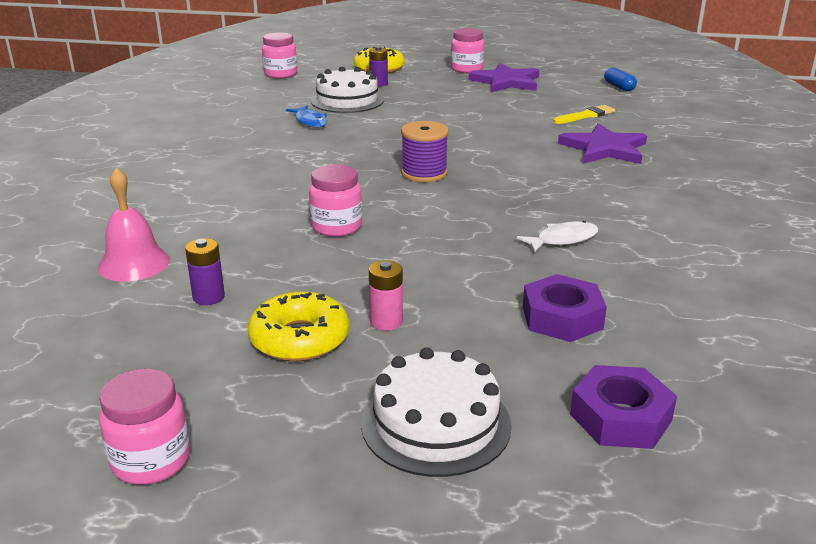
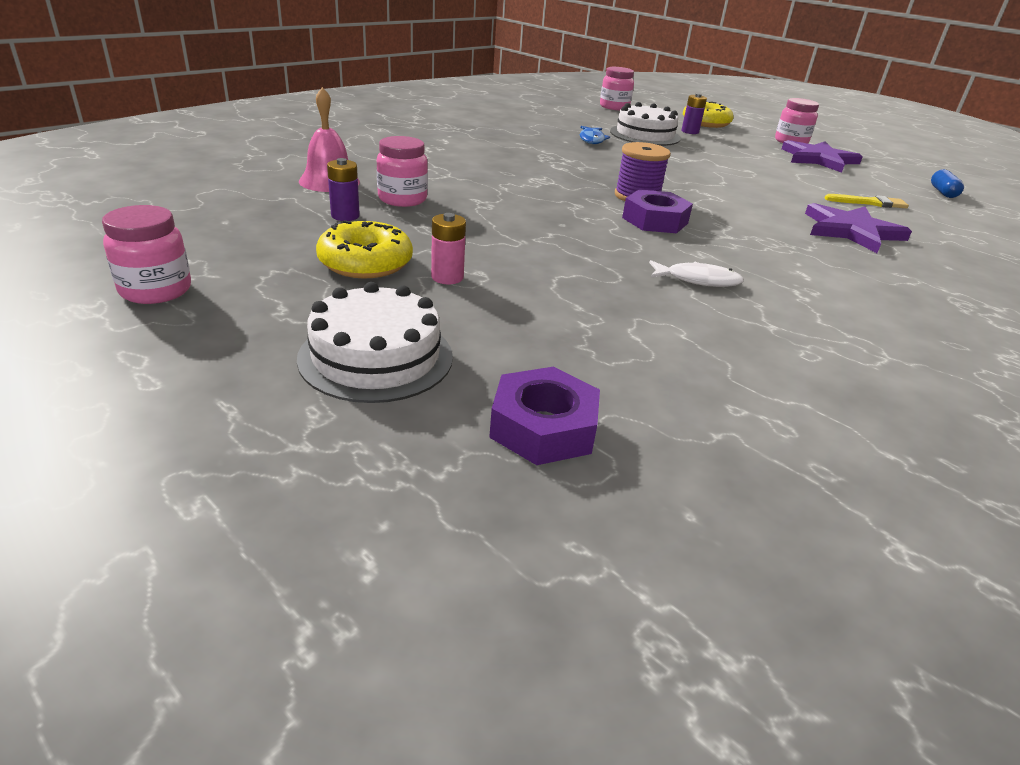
camera: 30 degrees right, 5 degrees up
(336, 227) = (506, 207): pink jar -> pink jar (402, 199)
(562, 318) = (605, 333): purple nut -> purple nut (655, 220)

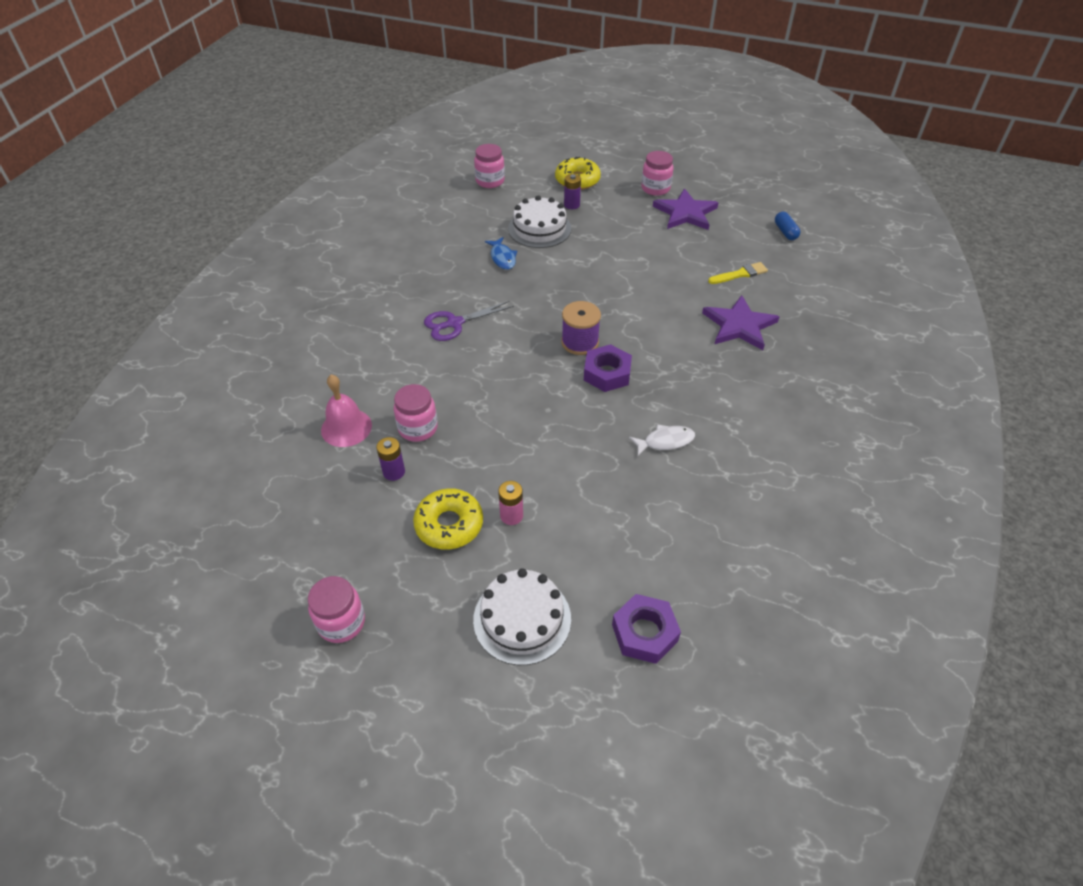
camera: 20 degrees left, 15 degrees up
(507, 158) = (454, 323): none -> purple scissors

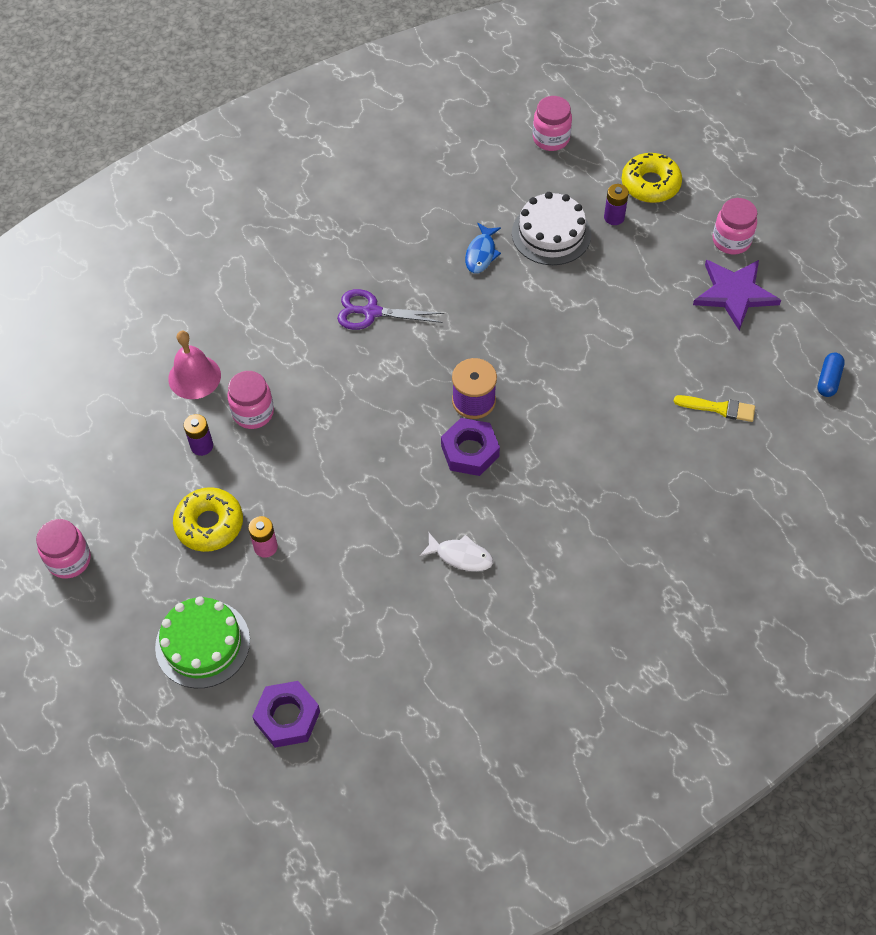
camera: 35 degrees right, 10 degrees up
(522, 619) = (202, 643): white cake -> green cake
(739, 325) = (655, 471): purple star -> none

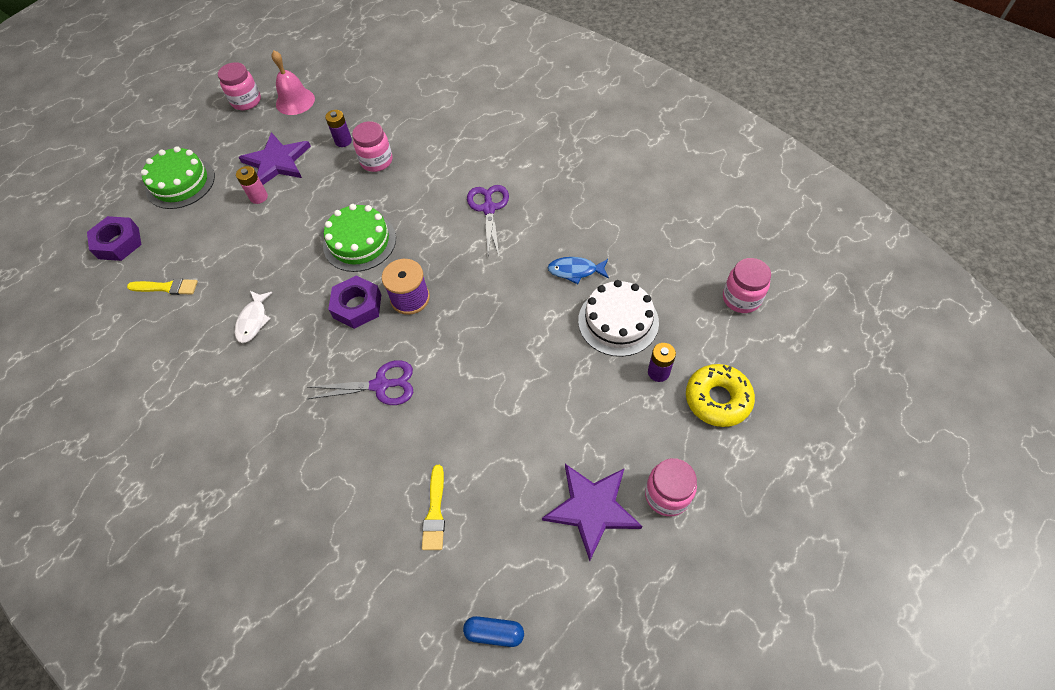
camera: 80 degrees right, 0 degrees up
(194, 377) = (403, 122): pink bell -> pink bell (295, 101)
(209, 524) = (277, 162): yellow donut -> purple star
(378, 441) = (359, 242): none -> green cake
(382, 653) = (167, 287): none -> yellow brush
(576, 438) = (380, 385): none -> purple scissors

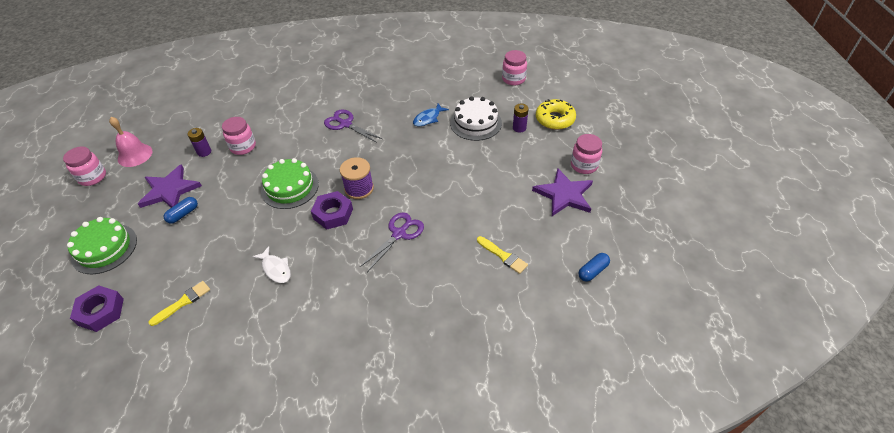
camera: 50 degrees left, 10 degrees down
(259, 197) = (183, 214): pink battery -> blue capsule

